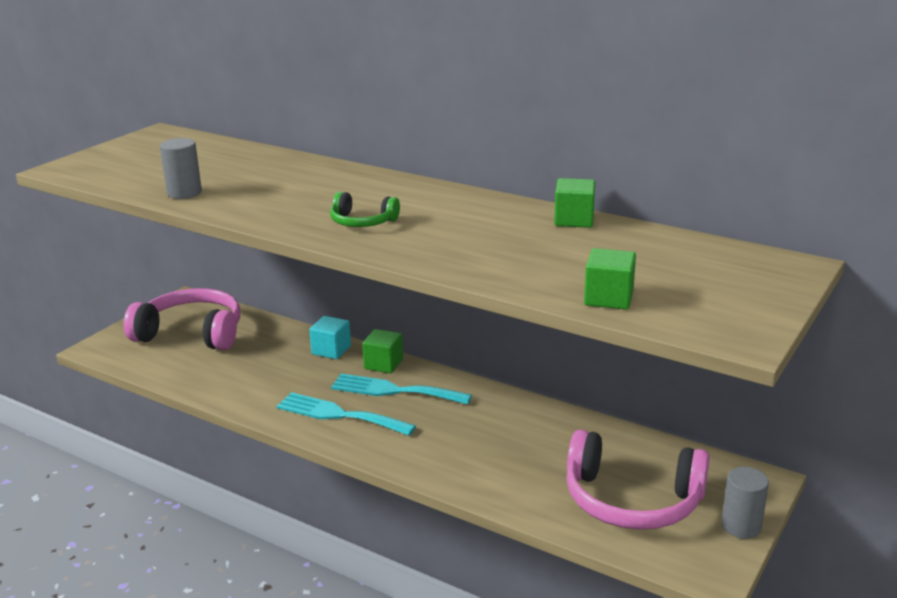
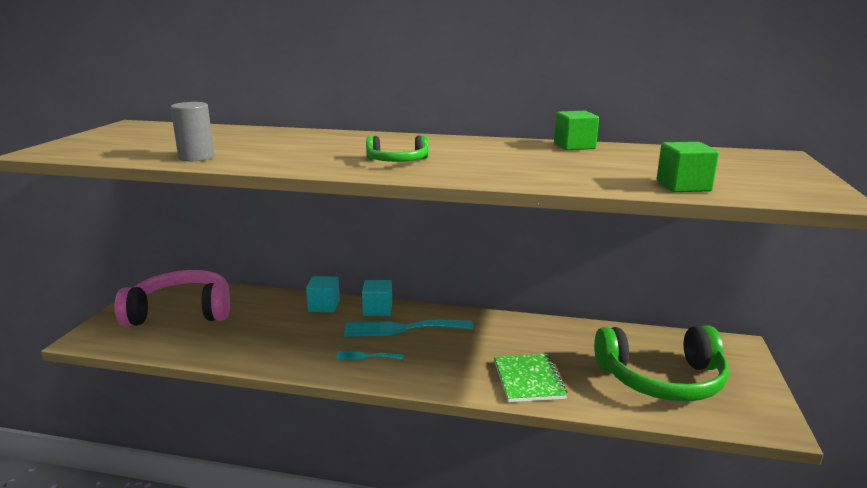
camera: 20 degrees left, 5 degrees down
(339, 415) = (366, 356): turquoise fork -> turquoise fork, size x0.49
(383, 364) = (377, 310): green cube -> turquoise cube
(485, 471) = (528, 380): none -> green notebook
(631, 500) = (662, 379): pink headphones -> green headphones
(741, 526) = (757, 382): grey cylinder -> none

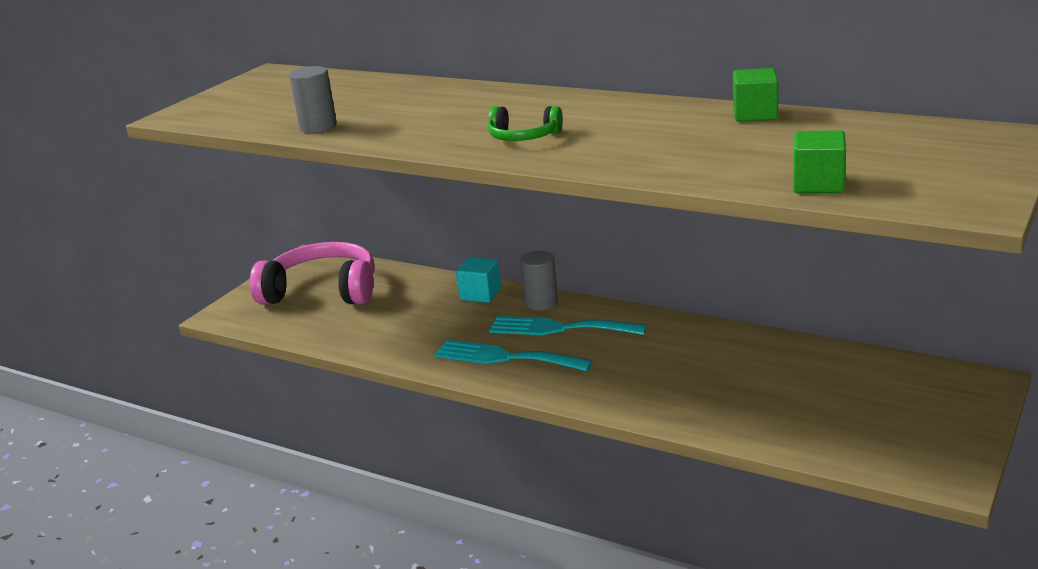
camera: 20 degrees right, 5 degrees up
(366, 356) = (505, 357): turquoise fork -> turquoise fork, size x2.05
(377, 310) = (541, 303): turquoise cube -> grey cylinder
(528, 380) = (679, 399): green notebook -> none
(662, 379) = (846, 414): green headphones -> none

